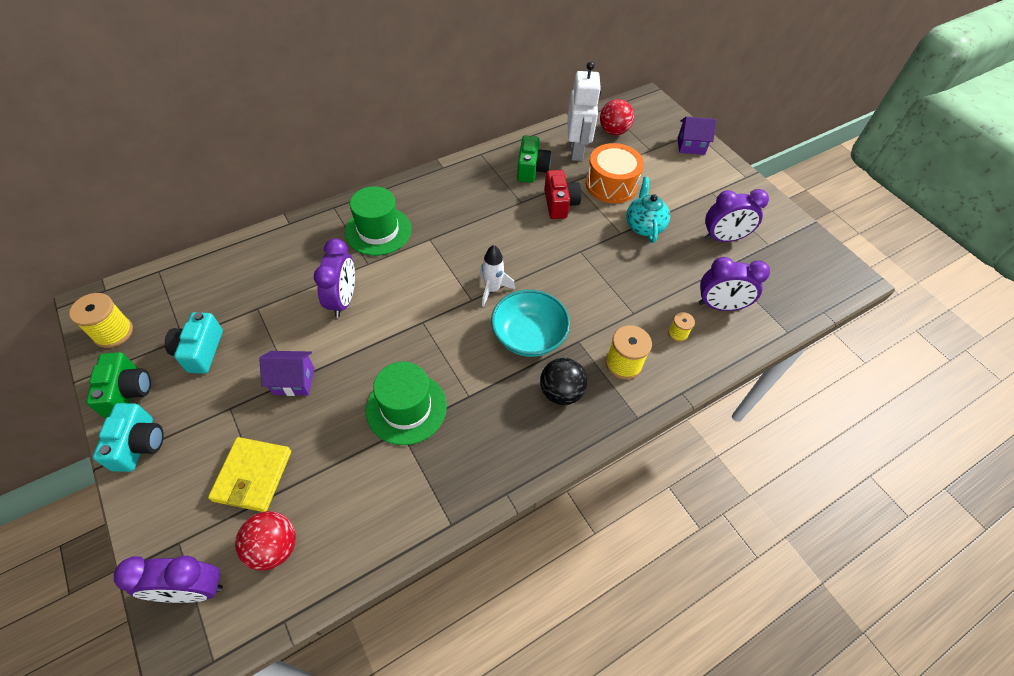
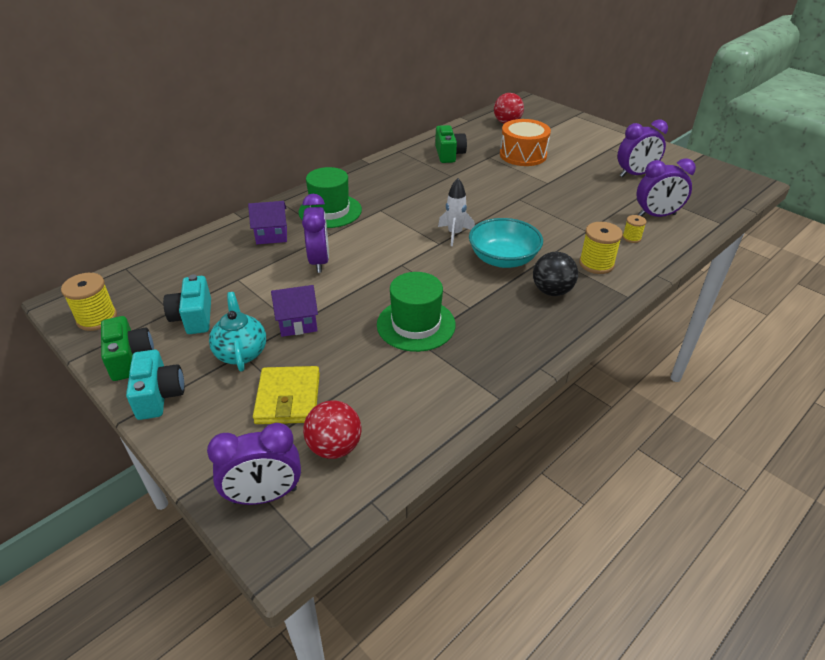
camera: 10 degrees left, 15 degrees down
(559, 204) = (485, 172): red camera -> none
(577, 151) = (482, 138): white robot -> none
(644, 226) = (565, 176): turquoise teapot -> turquoise teapot (241, 352)
(691, 146) = (576, 123): purple house -> purple house (271, 236)

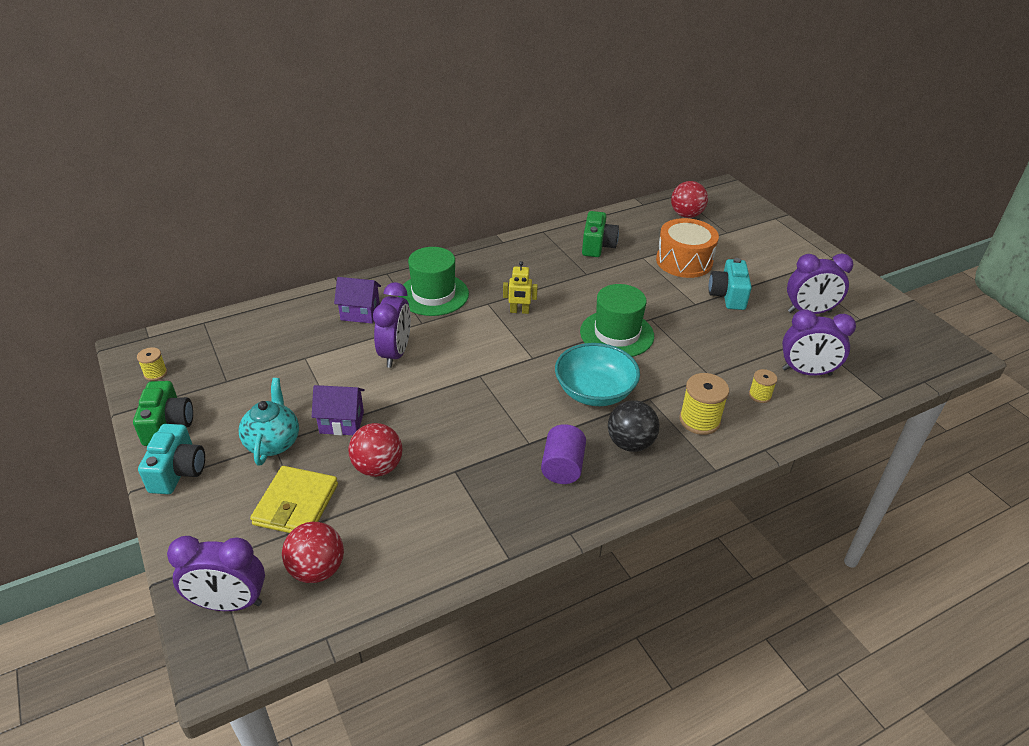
camera: 15 degrees right, 0 degrees up
(97, 318) = (155, 373): yellow spool -> yellow spool, size x0.57
(193, 317) = (244, 392): turquoise camera -> turquoise camera (728, 296)
(348, 352) = (377, 467): none -> red ball
(410, 211) = (519, 311): none -> yellow robot
(416, 324) = (461, 451): green hat -> green hat (617, 334)
(455, 234) = (555, 349): white rocket -> none
(507, 319) = (562, 467): none -> purple cylinder

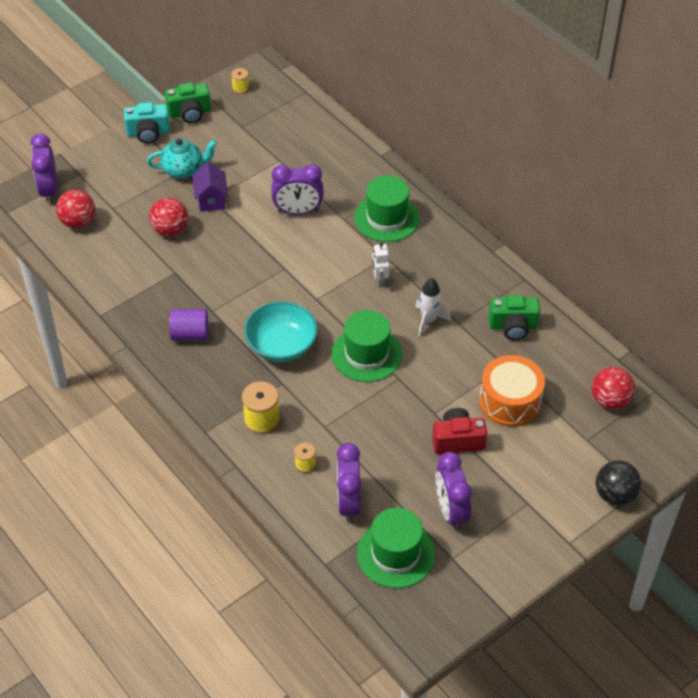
camera: 80 degrees right, 10 degrees up
(296, 504) = (129, 197): yellow wallet -> none
(360, 313) = (345, 177): purple house -> none
(519, 311) = (380, 280): yellow robot -> white robot
(580, 290) = (428, 320): none -> white rocket
(630, 443) = (224, 374): black ball -> black ball (615, 495)
(728, 296) = (457, 440): turquoise camera -> red camera
(862, 351) = (395, 554): none -> green hat

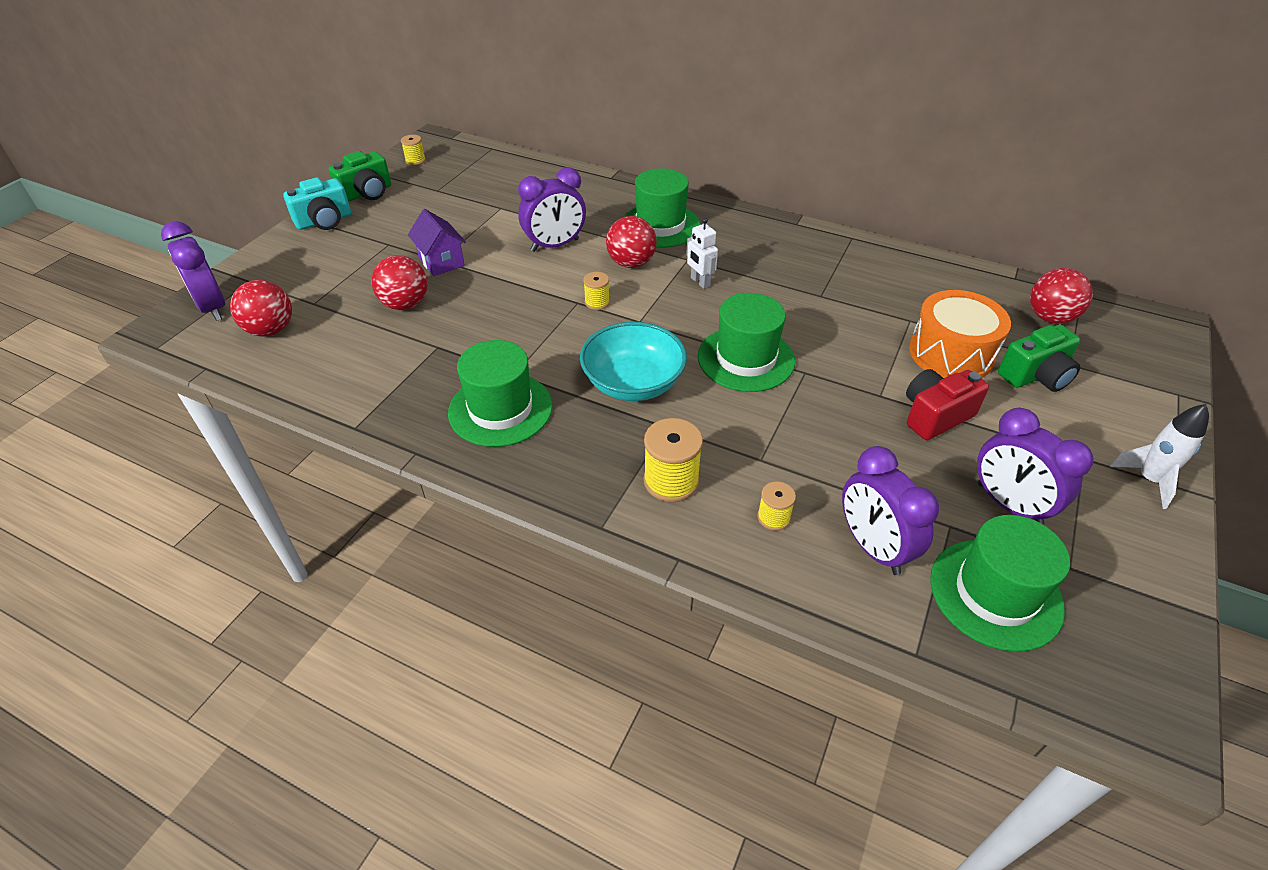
camera: 25 degrees left, 5 degrees down
(184, 170) = (389, 243): turquoise teapot -> none
(190, 334) = (500, 409): purple cylinder -> green hat
(297, 273) = (597, 302): none -> yellow spool
(342, 247) = (631, 263): none -> red ball
(428, 320) = (787, 303): white rocket -> white rocket (1148, 480)
(513, 326) = (881, 281): green camera -> green camera (1035, 376)
(615, 495) = (1162, 411): black ball -> none

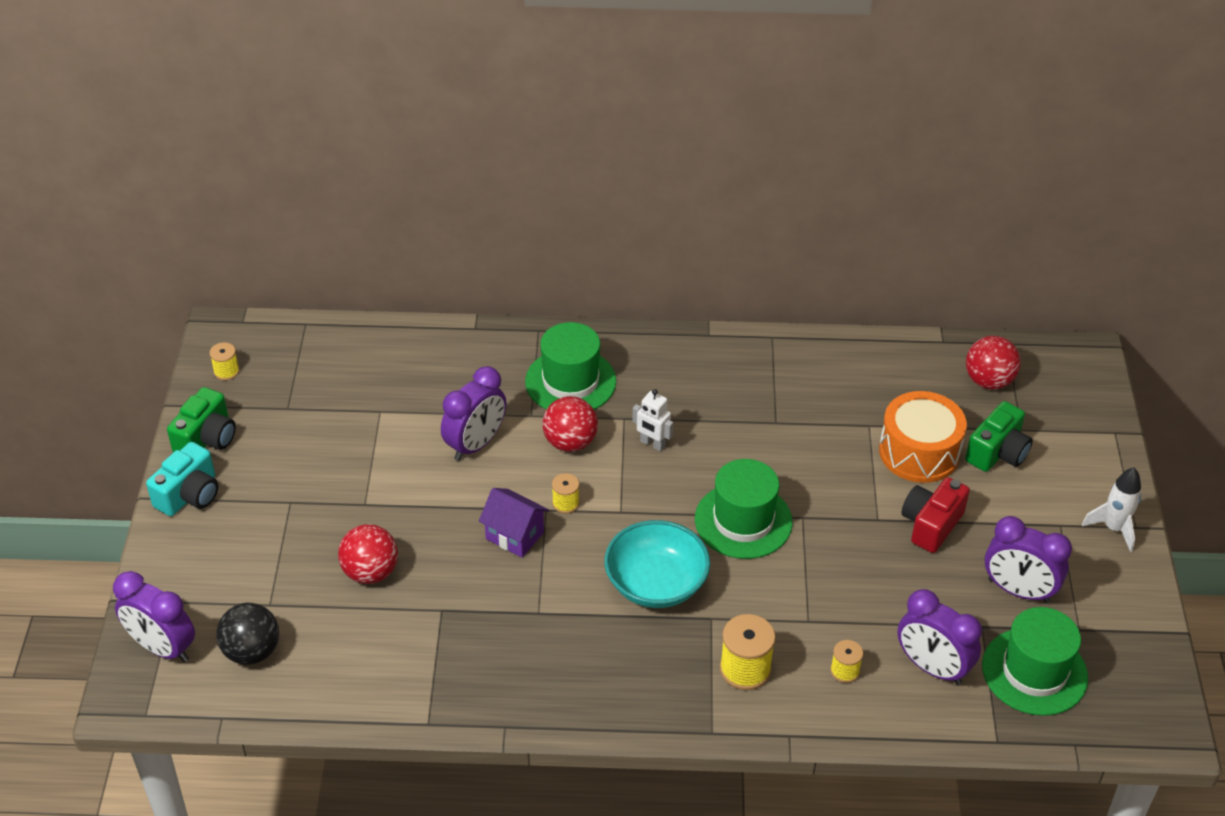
camera: 25 degrees left, 0 degrees up
(271, 330) = (252, 651): red ball -> black ball
(441, 262) = (368, 506): purple house -> purple house (514, 535)
(500, 409) = (551, 655): green hat -> none

